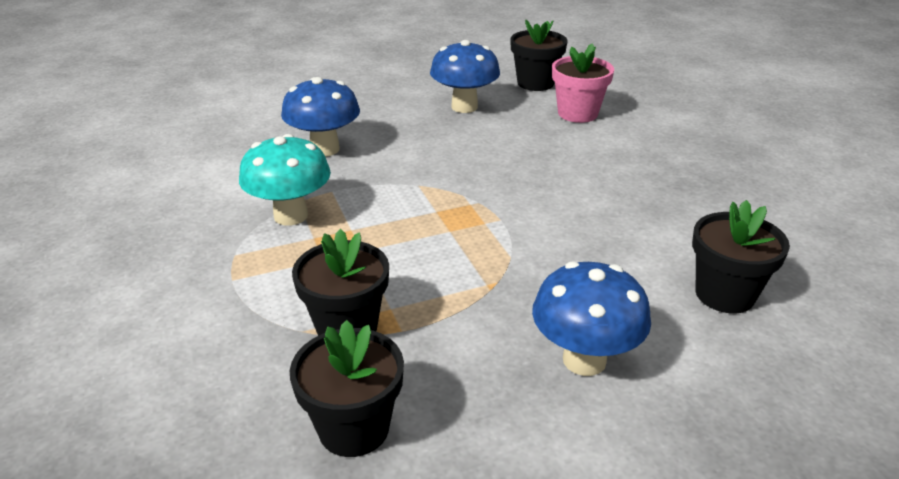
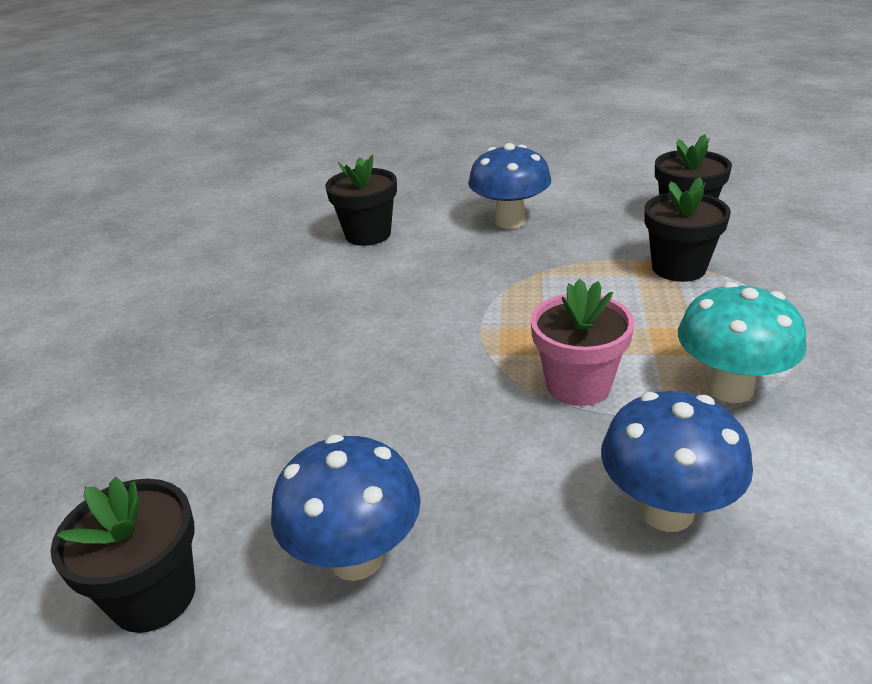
camera: 150 degrees left, 0 degrees up
(577, 113) = (202, 471): pink flower pot -> pink flower pot (578, 385)

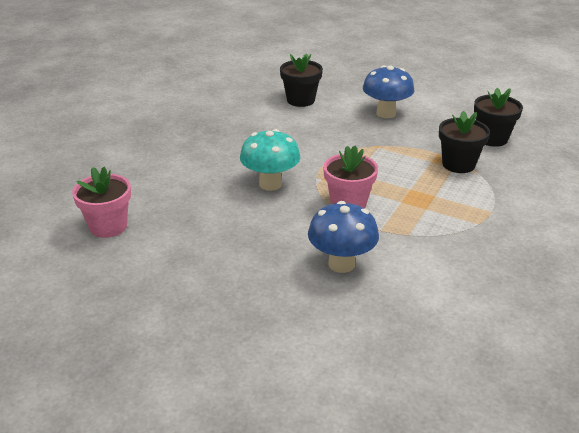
camera: 20 degrees right, 0 degrees up
(153, 596) = (108, 226): black flower pot -> pink flower pot
(356, 557) = (194, 239): blue mushroom -> none
(730, 388) = (424, 227): turquoise mushroom -> turquoise mushroom (270, 184)

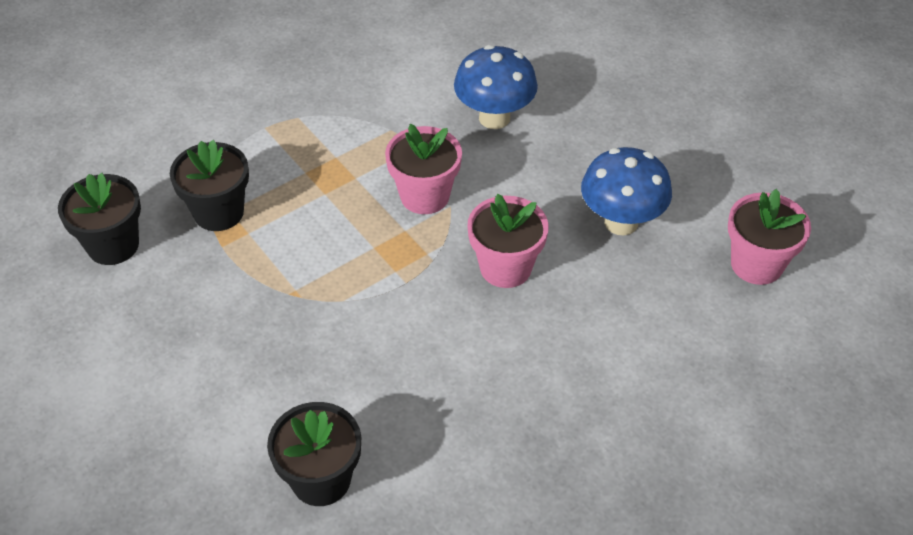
camera: 155 degrees left, 15 degrees up
(270, 184) = (505, 267): turquoise mushroom -> pink flower pot
(386, 113) = (205, 372): blue mushroom -> blue mushroom (621, 222)

